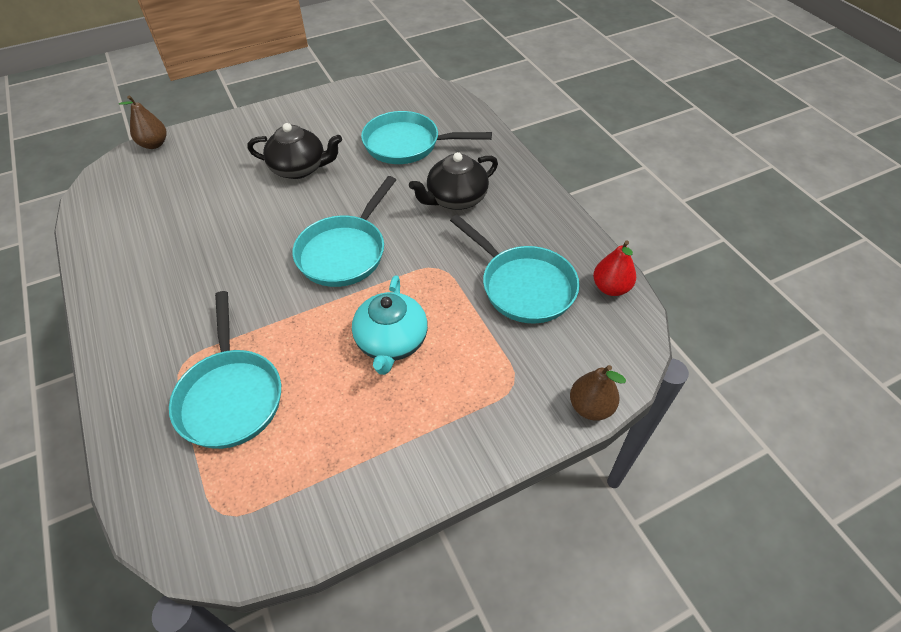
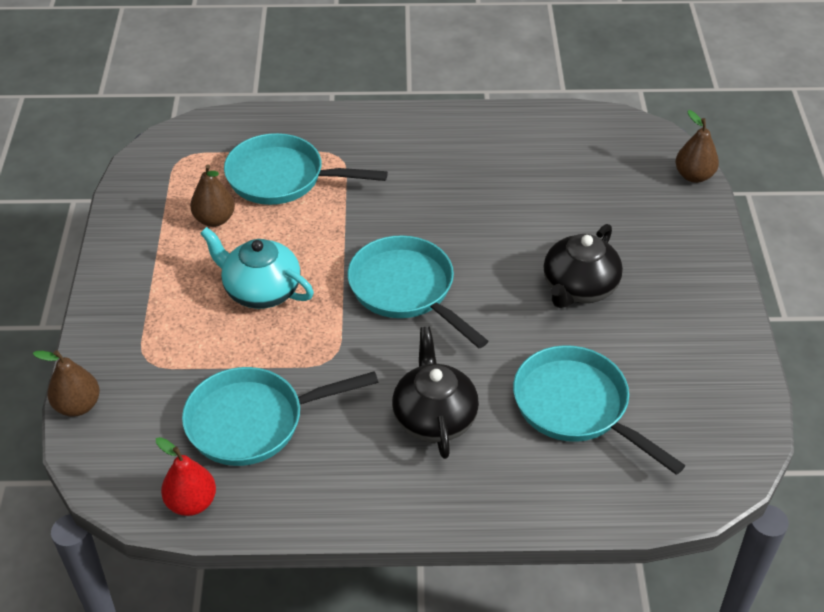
camera: 115 degrees right, 5 degrees down
(315, 425) = (214, 219): none -> brown pear
(407, 144) = (576, 407): turquoise pan -> turquoise pan turned 75 degrees counterclockwise

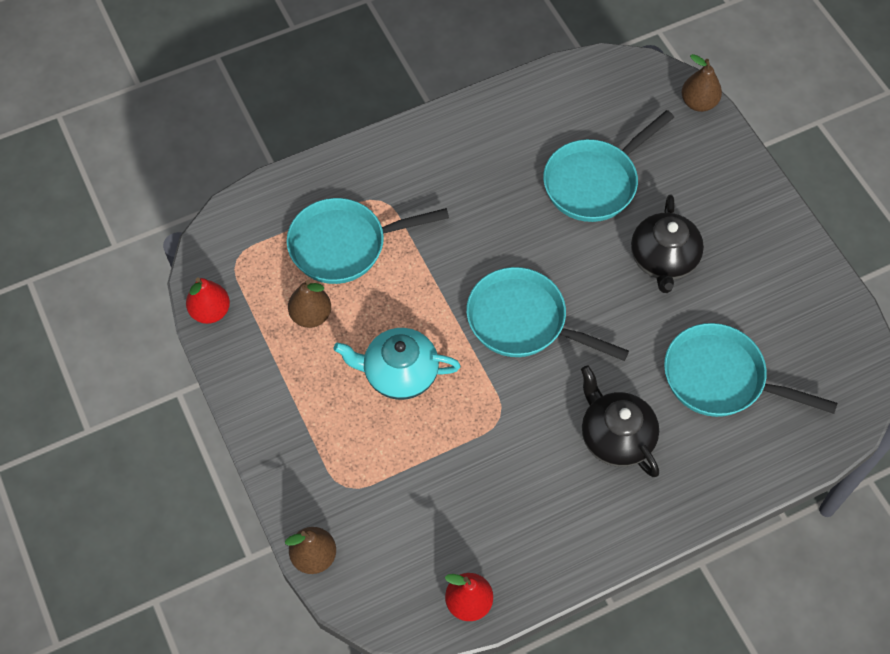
camera: 25 degrees left, 15 degrees up
(131, 187) = (210, 311): none -> red pear
(253, 421) = (472, 505): turquoise pan -> turquoise pan (594, 182)

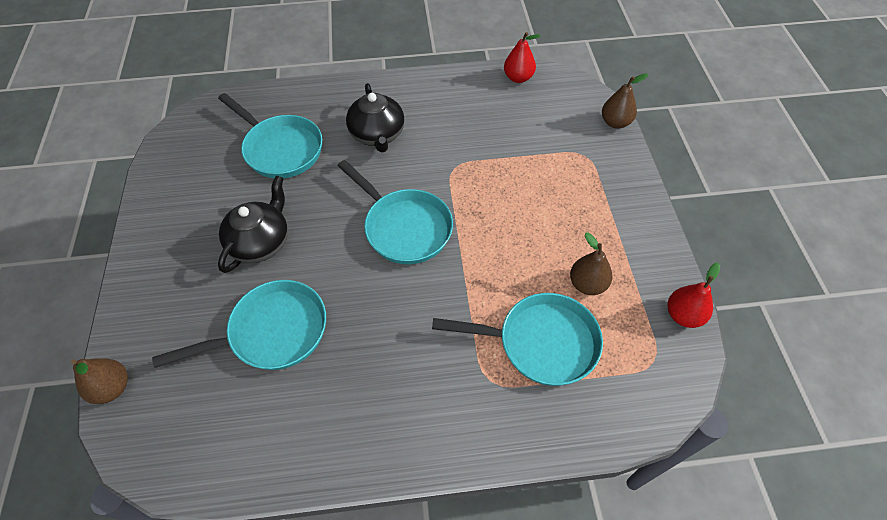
camera: 160 degrees left, 5 degrees down
(399, 373) = (522, 217): turquoise teapot -> none

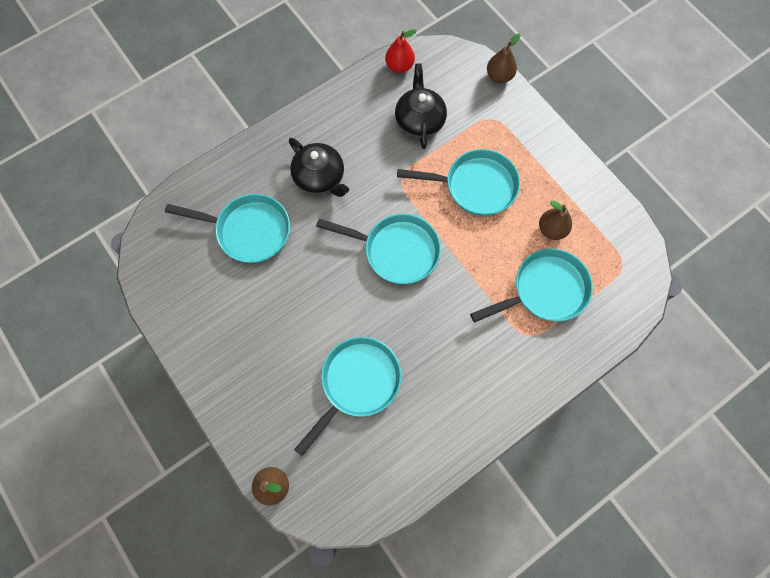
camera: 30 degrees left, 15 degrees up
(261, 242) = (295, 319): black teapot -> black teapot (419, 120)
(527, 206) = (475, 186): none -> turquoise pan
(683, 315) = (624, 220): red pear -> none

